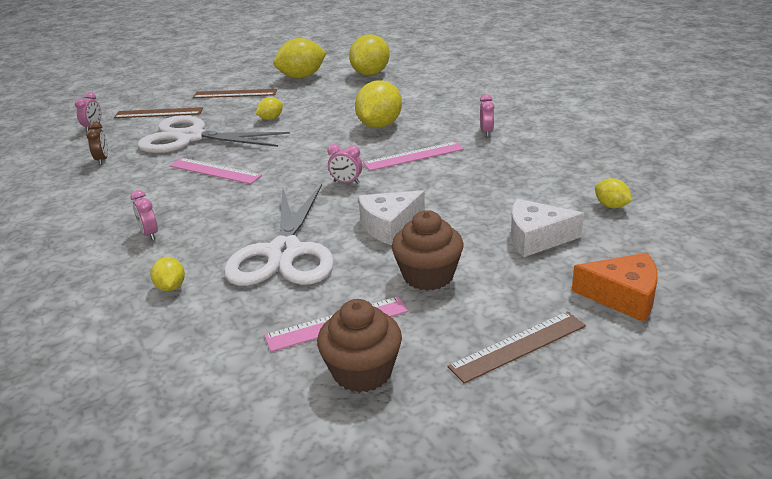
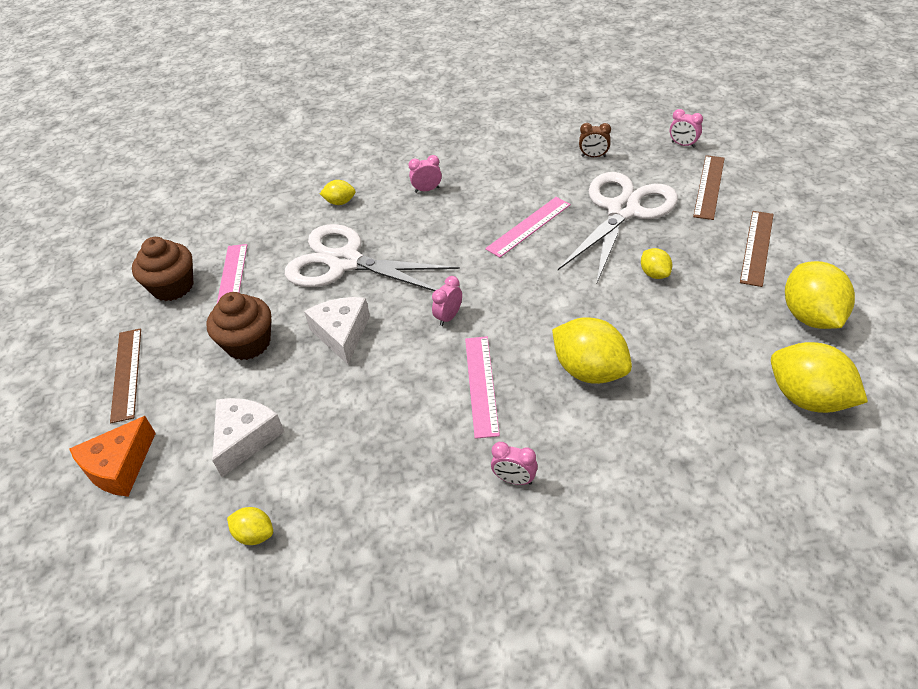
camera: 110 degrees right, 15 degrees up
(611, 206) = (255, 534): yellow lemon -> yellow lemon turned 45 degrees clockwise

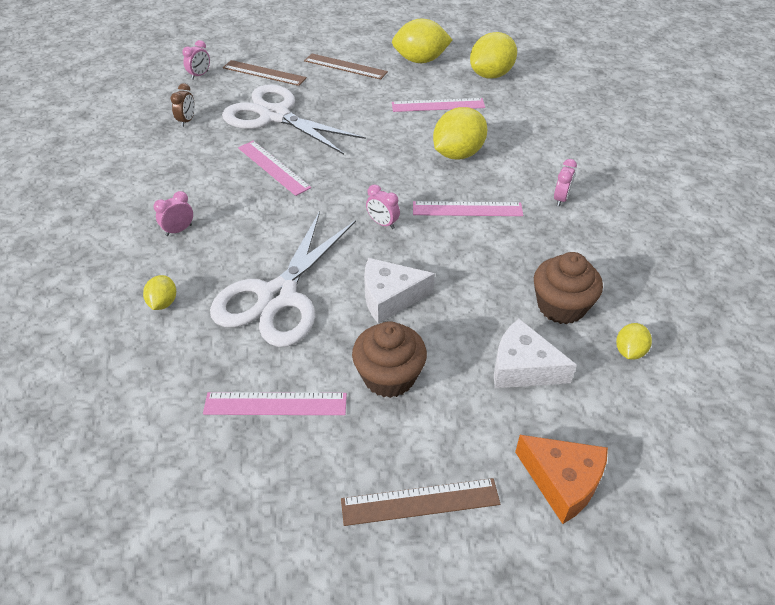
camera: 90 degrees left, 0 degrees up
(173, 287) = (265, 472): brown cupcake -> brown cupcake (561, 306)
(427, 190) = (179, 230): pink clock -> pink clock turned 60 degrees clockwise
(654, 274) = (360, 112): yellow lemon -> none
(698, 343) = (438, 105): none -> pink ruler

